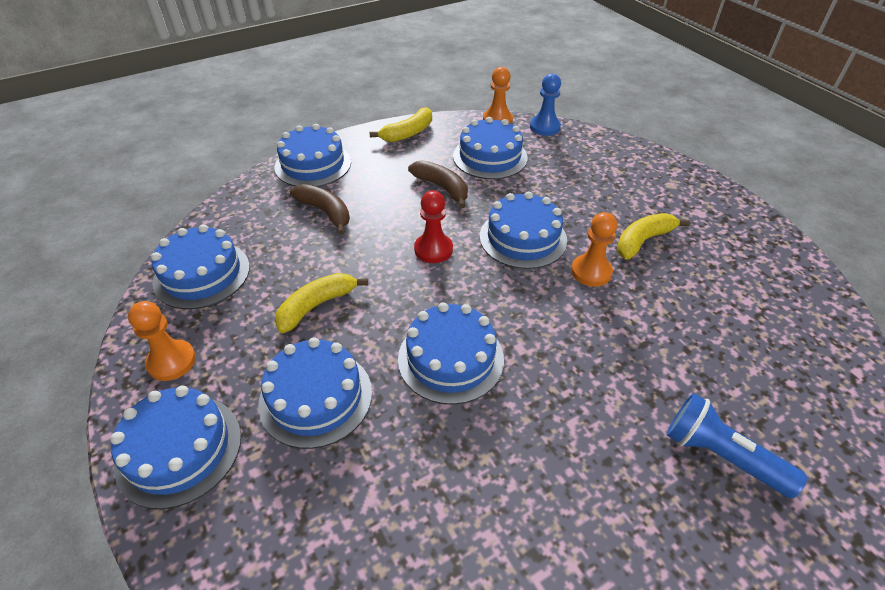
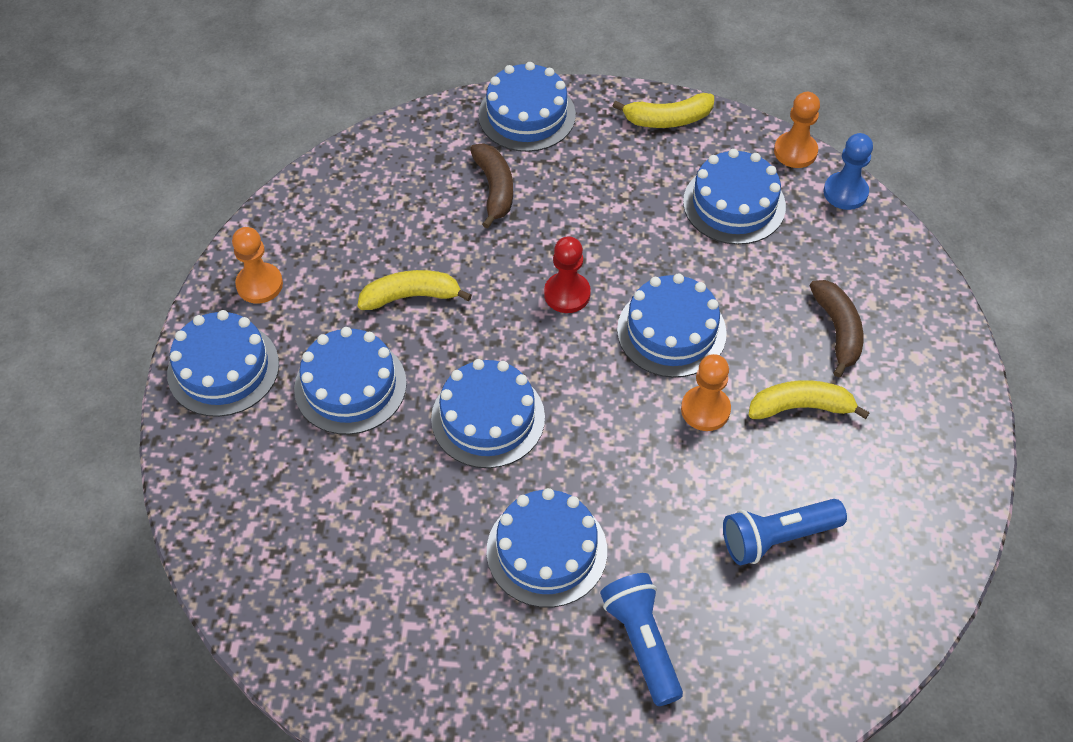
camera: 35 degrees right, 10 degrees up
(202, 274) = (334, 204): blue cake -> blue cake (546, 551)
(442, 188) = (641, 220): brown banana -> brown banana (837, 331)
(717, 324) = (777, 537): none -> blue flashlight

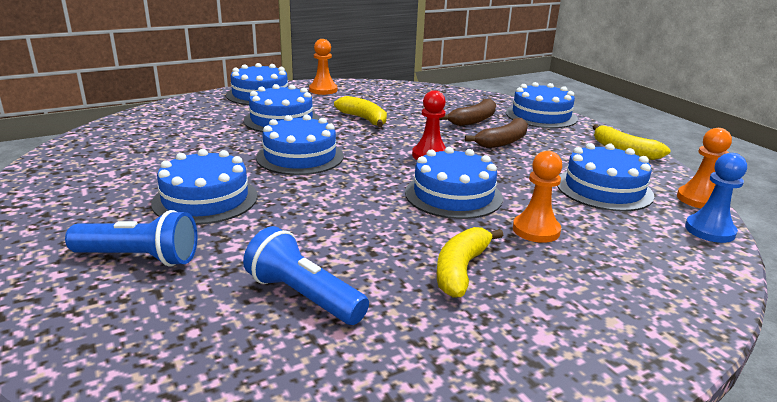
camera: 55 degrees right, 30 degrees down
(642, 643) = (139, 258): blue flashlight -> blue flashlight turned 60 degrees clockwise
(705, 409) = (400, 226): orange pawn -> orange pawn (536, 230)
(801, 407) = (461, 269): yellow banana -> yellow banana turned 120 degrees counterclockwise
(837, 331) = (568, 266): brown banana -> brown banana (503, 142)

